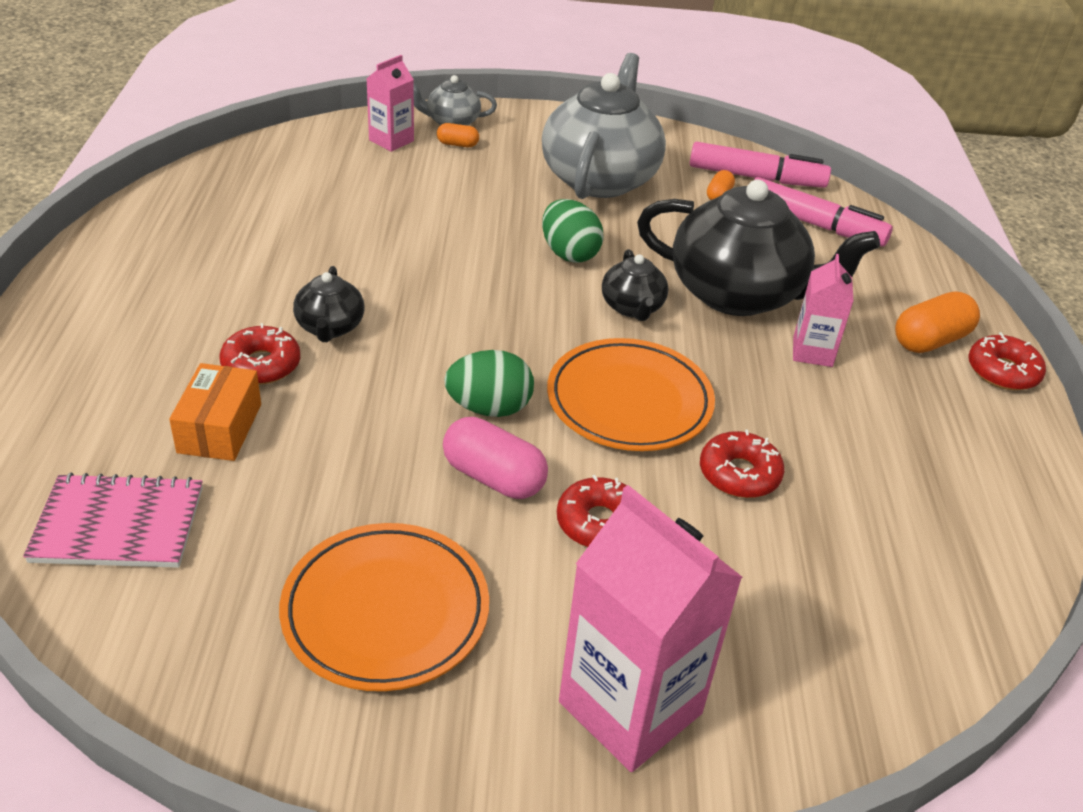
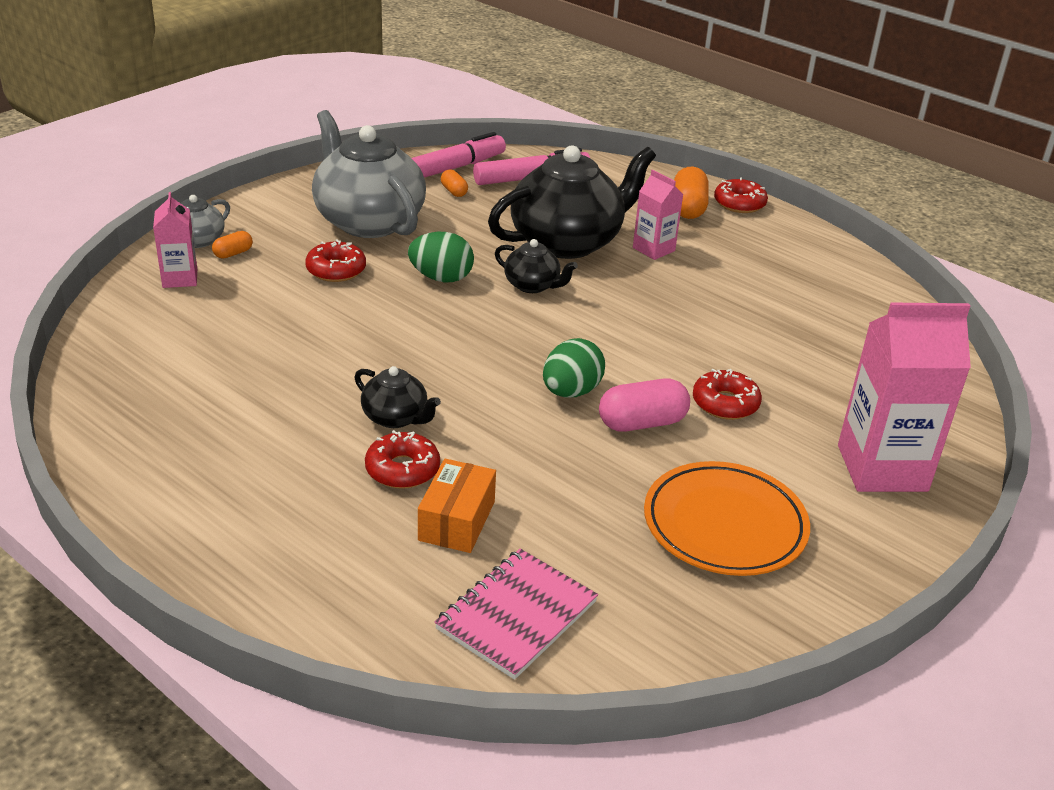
camera: 50 degrees left, 5 degrees down
(220, 428) = (457, 521): orange box -> orange box turned 60 degrees clockwise
(629, 401) = (625, 335): orange plate -> none
(739, 474) = (733, 333): red donut -> red donut (336, 270)

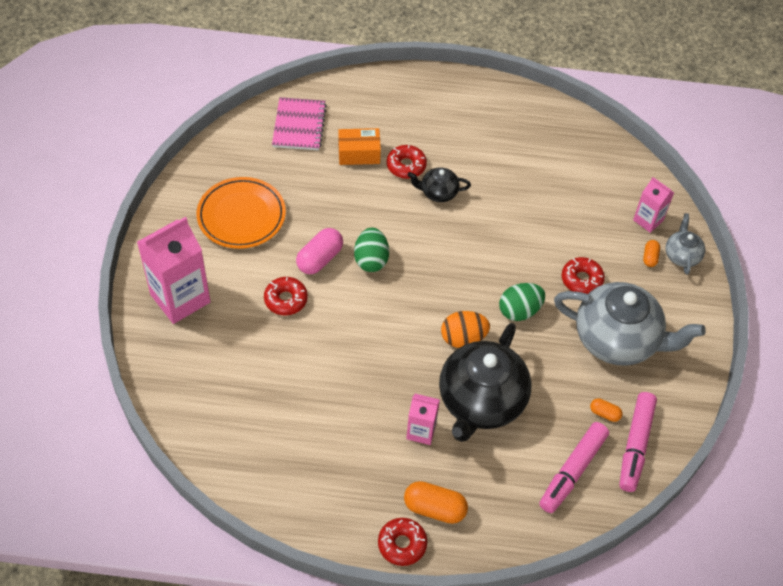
camera: 145 degrees right, 20 degrees up
(457, 521) = (359, 153): orange box -> orange box turned 75 degrees counterclockwise
(533, 285) = (463, 338): black teapot -> orange egg
(688, 208) = (434, 508): orange capsule -> orange capsule turned 45 degrees counterclockwise

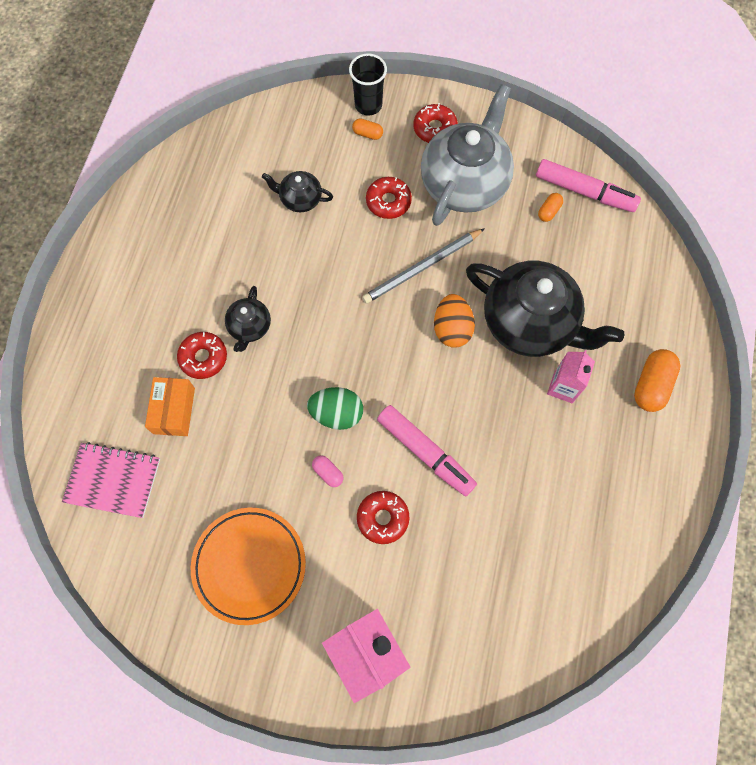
camera: 80 degrees left, 15 degrees up
(320, 259) = (328, 473): pink capsule -> pink capsule, size x0.54
(402, 544) = (691, 422): red donut -> red donut (435, 128)
(519, 311) = (422, 268): green egg -> grey pencil
(567, 213) = (300, 199): none -> black teapot
(572, 471) = (611, 252): pink marker -> pink marker (425, 453)
(648, 220) = (320, 125): pink carton -> none
(682, 255) = (368, 105): grey teapot -> black cup

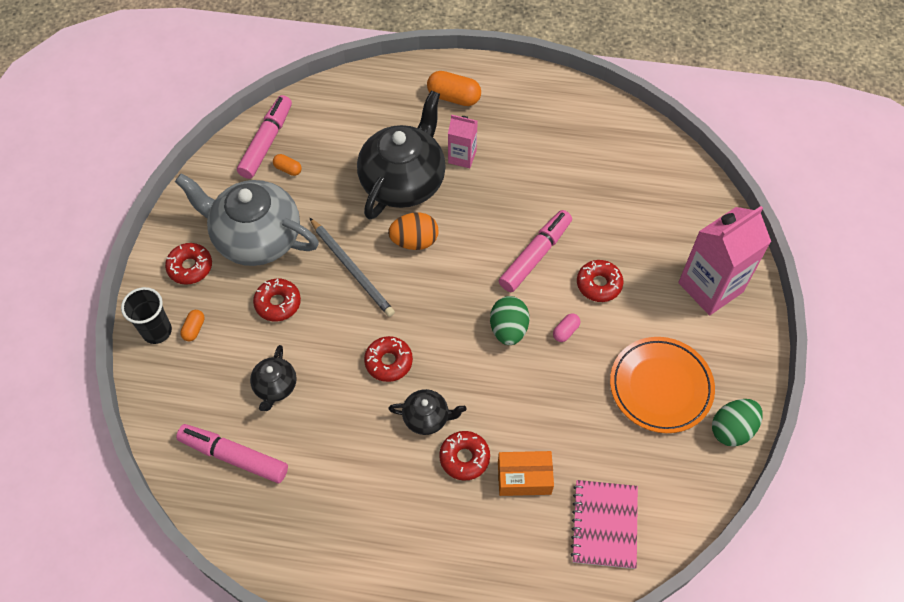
camera: 95 degrees left, 10 degrees down
(189, 636) = (732, 429): none -> green egg
(237, 167) = (234, 456): none -> pink marker
(313, 296) = (388, 362): none -> red donut

